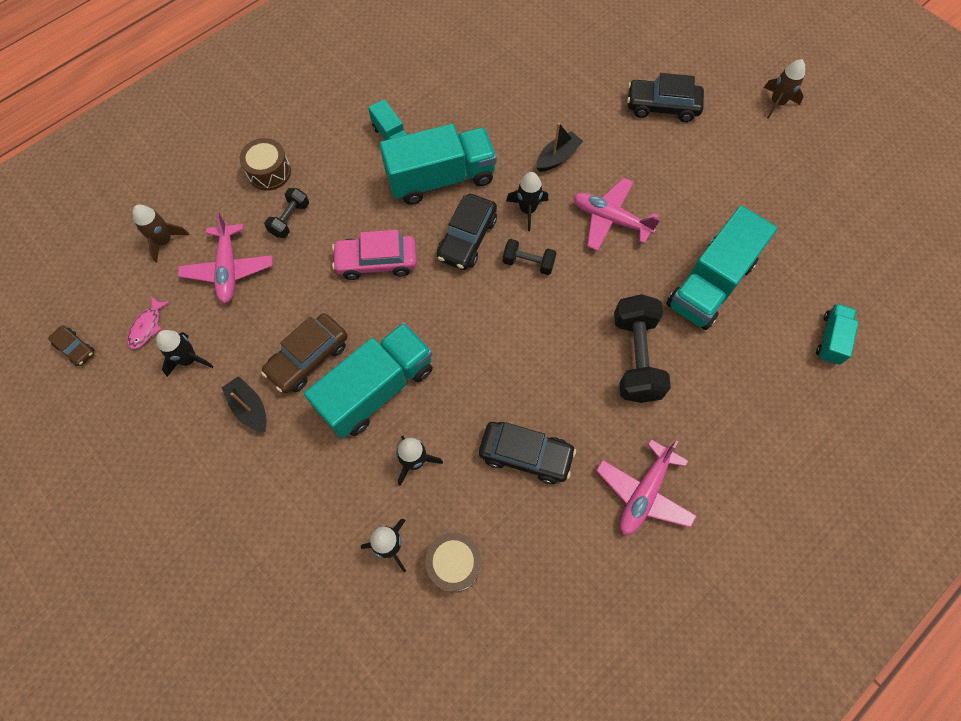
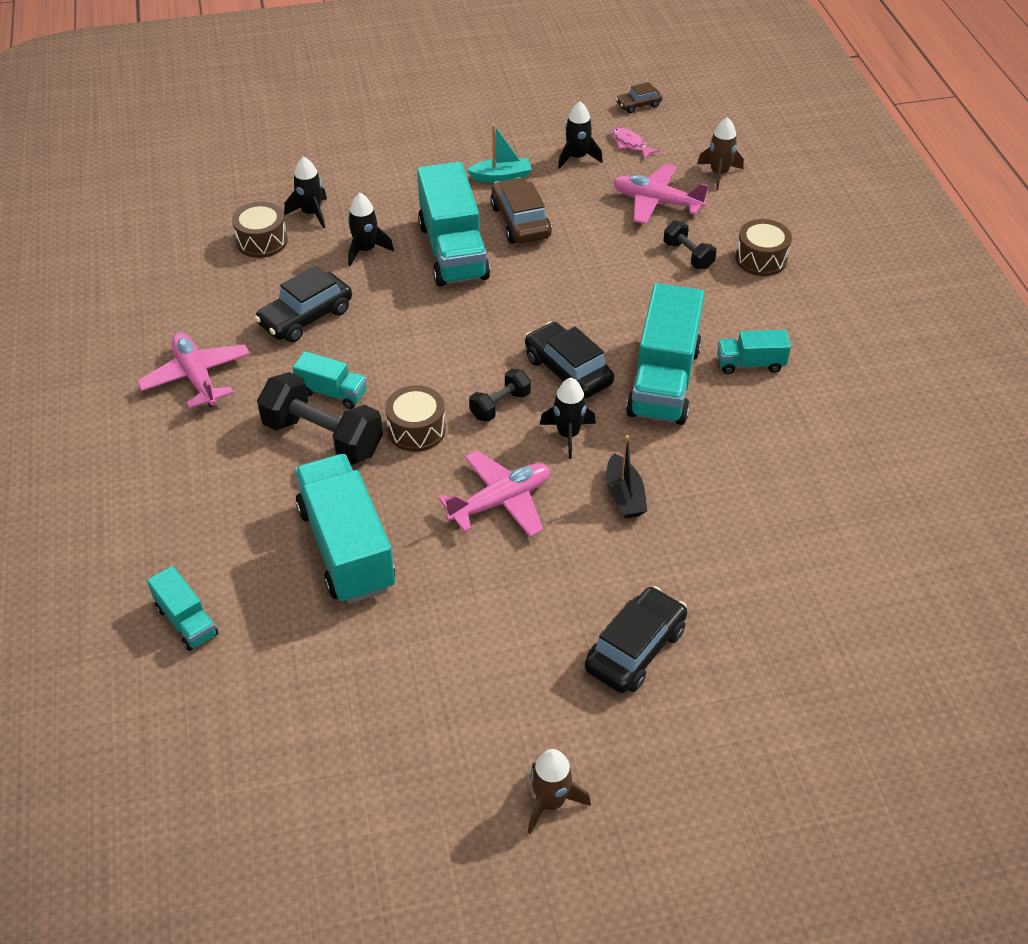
camera: 120 degrees right, 20 degrees down
(249, 408) = (501, 177): black boat -> turquoise boat
(377, 261) = (590, 296): pink car -> none
(586, 302) = (416, 430): none -> brown drum
(590, 379) = (332, 393): none -> turquoise truck

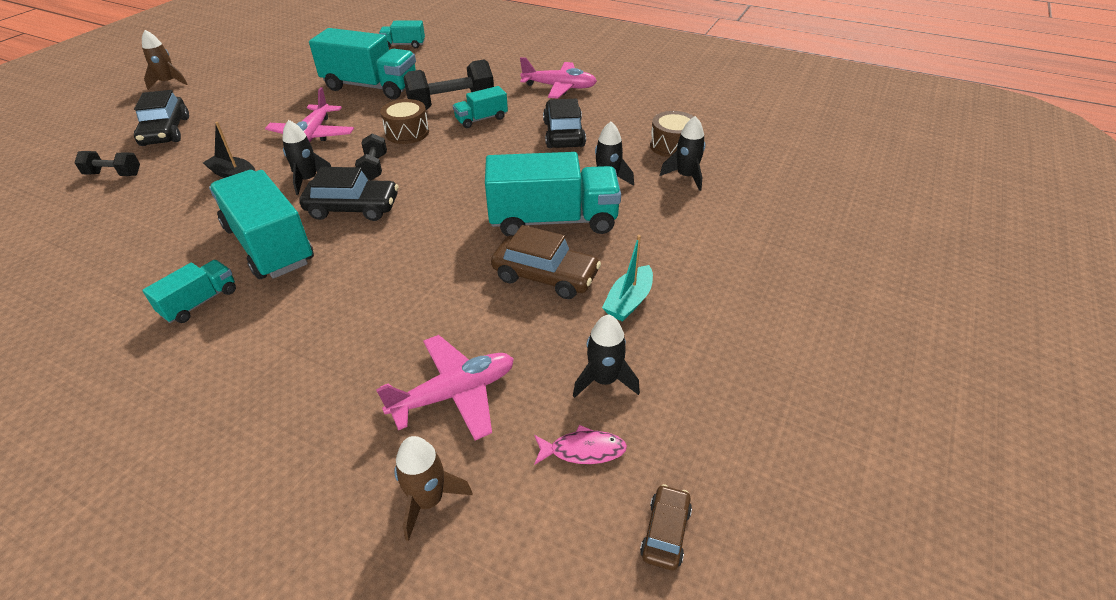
camera: 130 degrees right, 5 degrees down
(453, 251) = (553, 220): turquoise truck -> turquoise truck turned 150 degrees clockwise
(688, 255) = (354, 358): black dumbbell -> black dumbbell (114, 174)
(761, 259) = (268, 414): brown drum -> none

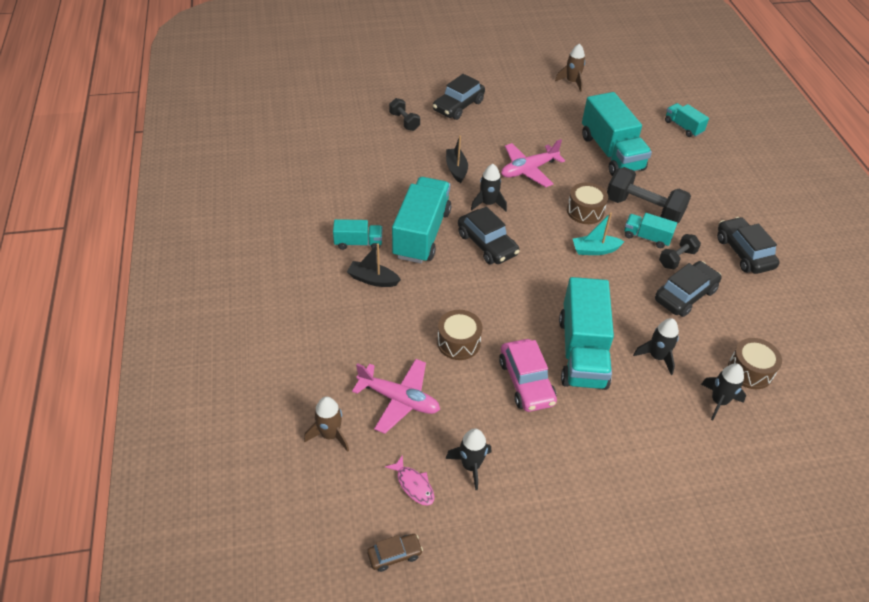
camera: 50 degrees right, 5 degrees up
(169, 83) = (500, 63): brown rocket -> brown rocket (572, 82)
(267, 319) = (373, 279): none -> black boat
(374, 167) = (532, 223): black dumbbell -> black dumbbell (677, 258)
(440, 297) = (458, 342): none -> brown drum
(545, 276) = (526, 382): brown car -> pink car
(553, 220) = (582, 352): turquoise truck -> turquoise truck turned 45 degrees clockwise
(559, 87) = (744, 253): pink plane -> black car
(629, 301) = (547, 441): turquoise boat -> turquoise boat (595, 250)

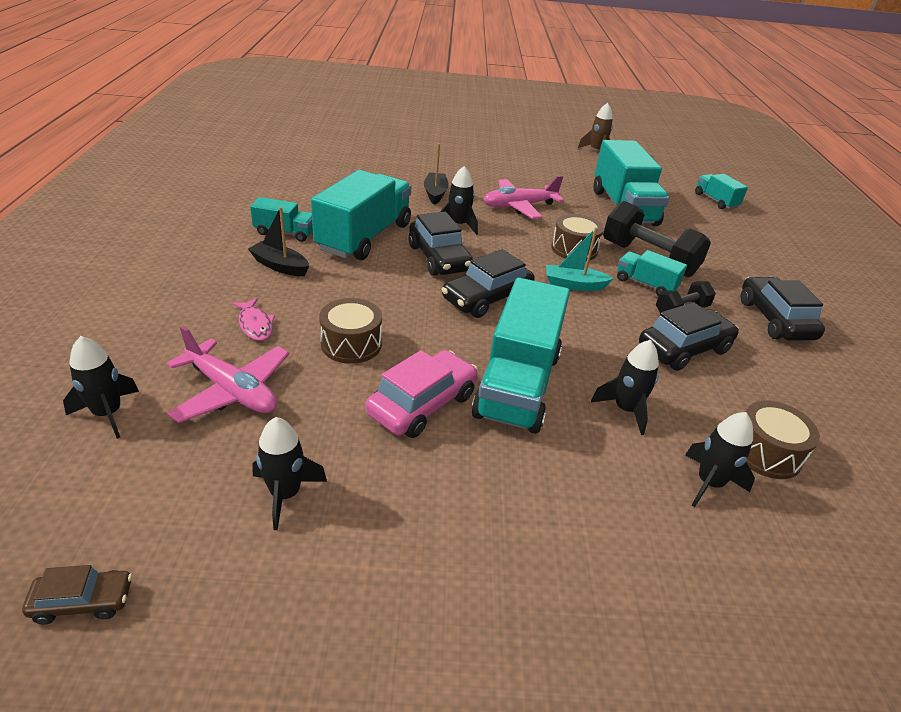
camera: 10 degrees right, 10 degrees down
(330, 435) = (108, 413): brown rocket -> black rocket
(404, 121) = (398, 152): black dumbbell -> none
(413, 485) = (183, 502): pink fish -> pink fish (255, 324)
(458, 106) = (463, 150): black car -> black car (487, 298)
(526, 382) = (422, 404): pink car -> pink car turned 135 degrees counterclockwise

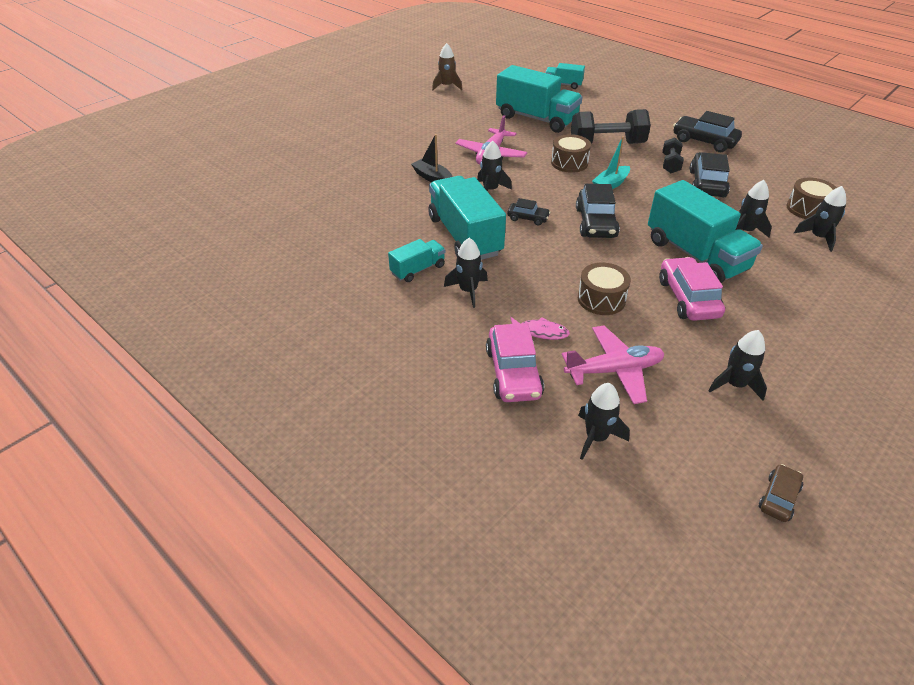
camera: 45 degrees left, 5 degrees up
(174, 330) = (513, 373): none -> pink car
(280, 266) = (468, 291): black boat -> black rocket
(439, 258) = (528, 218): black car -> black car, size x0.55
(645, 284) = (633, 160): turquoise truck -> none

